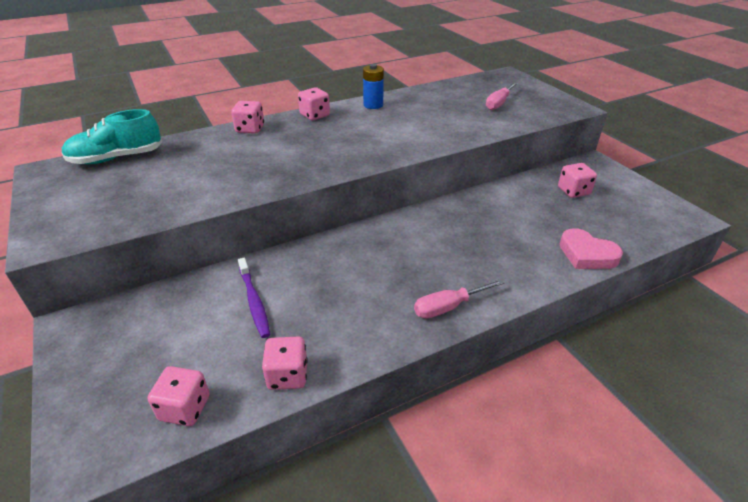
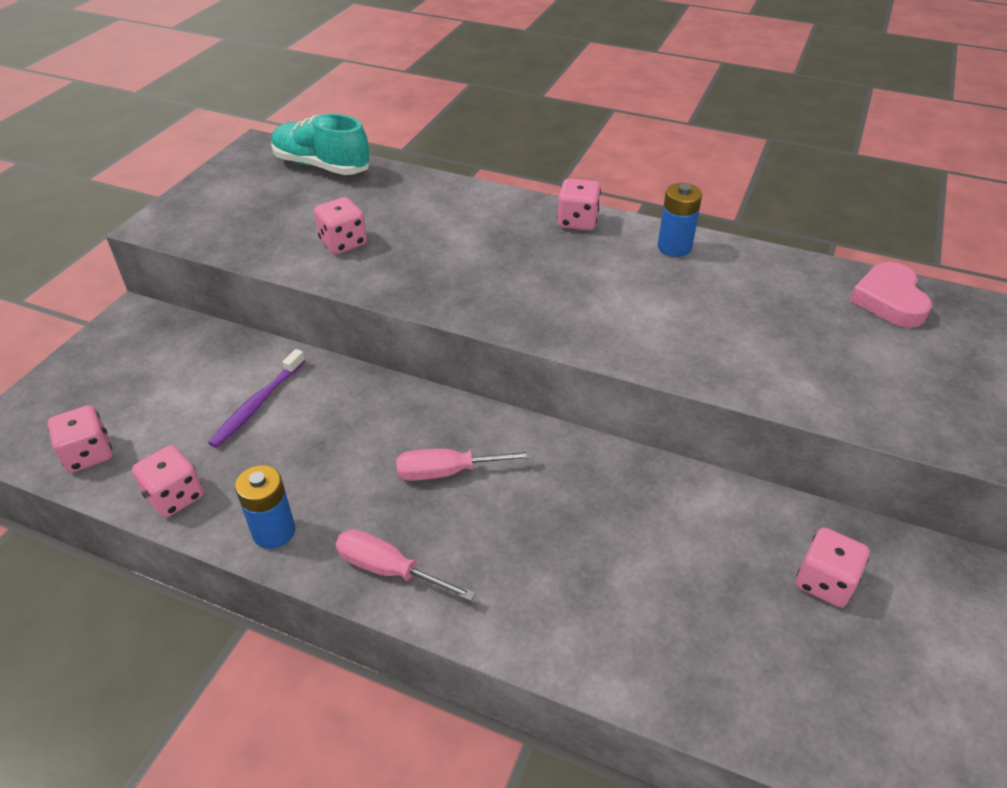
camera: 50 degrees right, 5 degrees up
(250, 129) = (481, 200): pink dice -> pink dice (343, 242)
(371, 340) = (274, 532): none -> blue battery
(498, 103) = (870, 355): pink screwdriver -> pink screwdriver (448, 472)
(586, 254) = (659, 675): pink heart -> pink heart (889, 300)

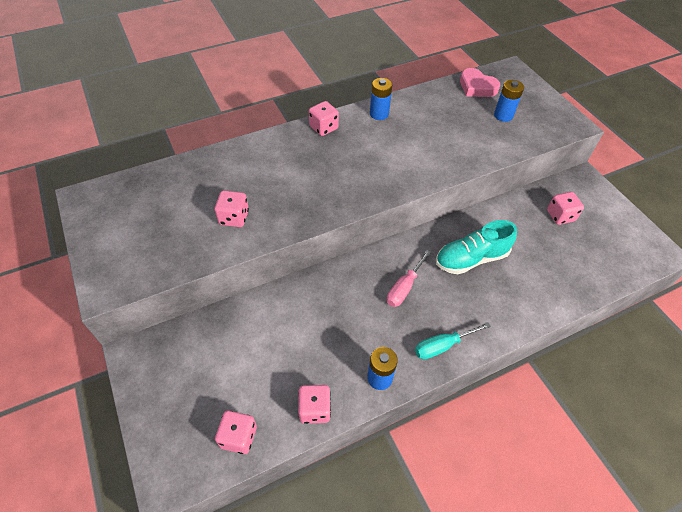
camera: 50 degrees left, 10 degrees up
(257, 404) = (281, 335): purple toothbrush -> none
(321, 166) = (146, 183): turquoise shoe -> turquoise shoe (471, 259)
(389, 570) = (442, 346): pink screwdriver -> turquoise screwdriver
(875, 358) = (503, 115): none -> blue battery

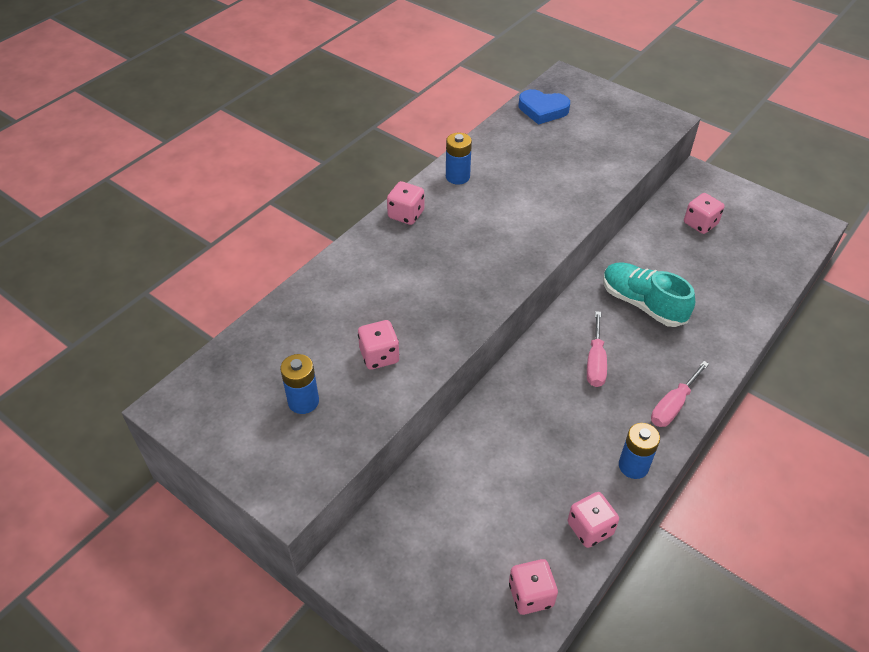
camera: 25 degrees left, 5 degrees down
(442, 346) = (673, 405): turquoise screwdriver -> pink screwdriver
(471, 259) = (642, 304): turquoise shoe -> turquoise shoe turned 90 degrees clockwise
(477, 87) = (542, 110): pink heart -> blue heart
(503, 115) = (591, 133): blue battery -> blue battery (303, 401)

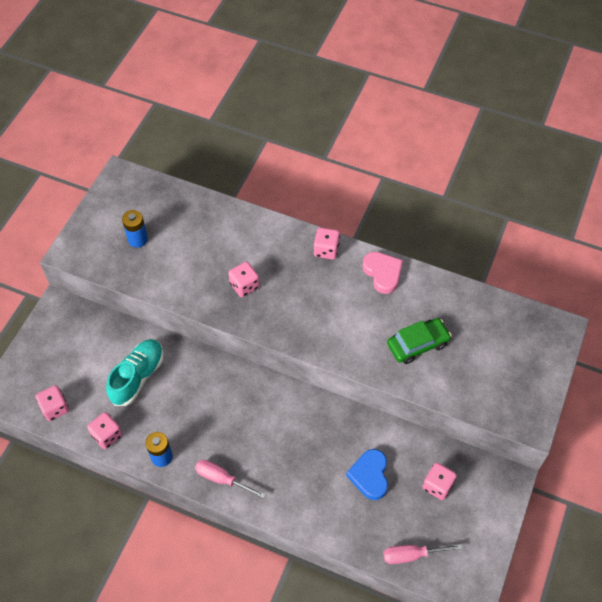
camera: 75 degrees right, 10 degrees up
(379, 356) = (184, 269): pink dice -> pink dice (244, 286)
(457, 177) = (382, 273): blue battery -> pink heart
(542, 110) = (500, 318): blue heart -> blue heart (369, 476)
(559, 171) = (418, 344): none -> green car
(595, 362) = (250, 420): pink screwdriver -> pink screwdriver (411, 555)
(642, 304) = (321, 447): turquoise shoe -> turquoise shoe (138, 377)

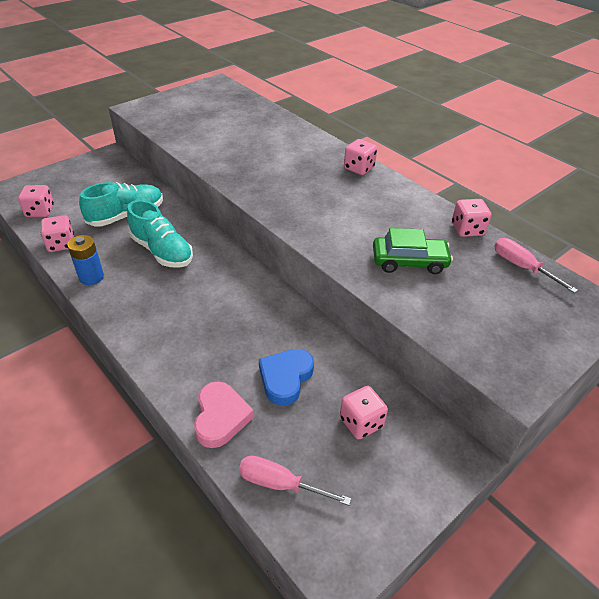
camera: 25 degrees right, 15 degrees down
(138, 239) = (196, 116): blue battery -> none
(199, 402) = (162, 251): none -> turquoise shoe
(222, 479) = (129, 316): pink screwdriver -> pink screwdriver (522, 267)
(244, 286) = (262, 167): pink dice -> pink dice (467, 229)
(382, 273) = (406, 199): pink heart -> pink heart (220, 417)

